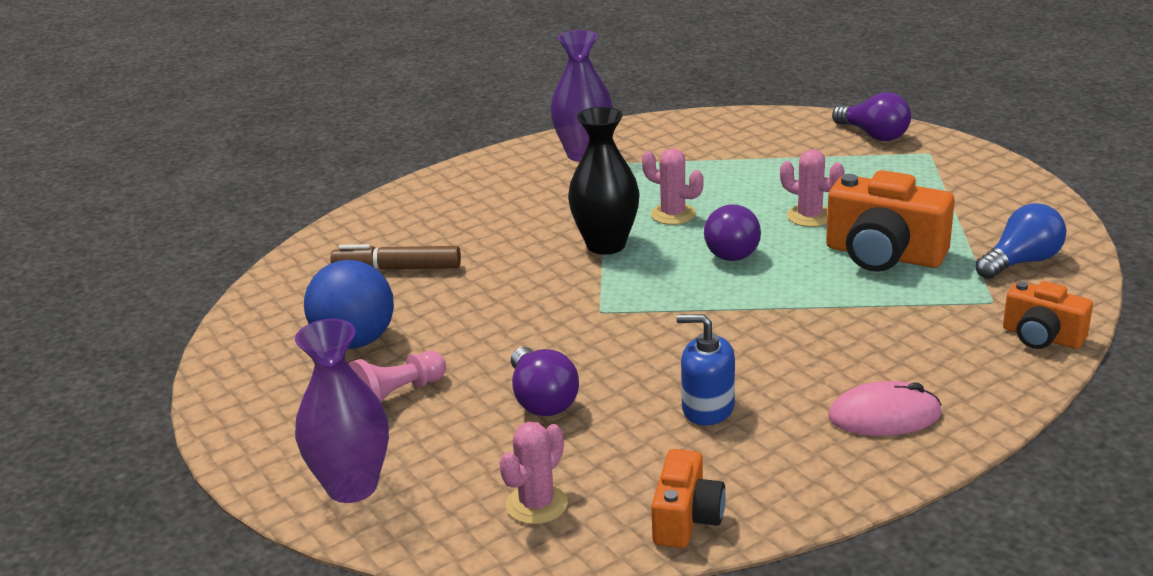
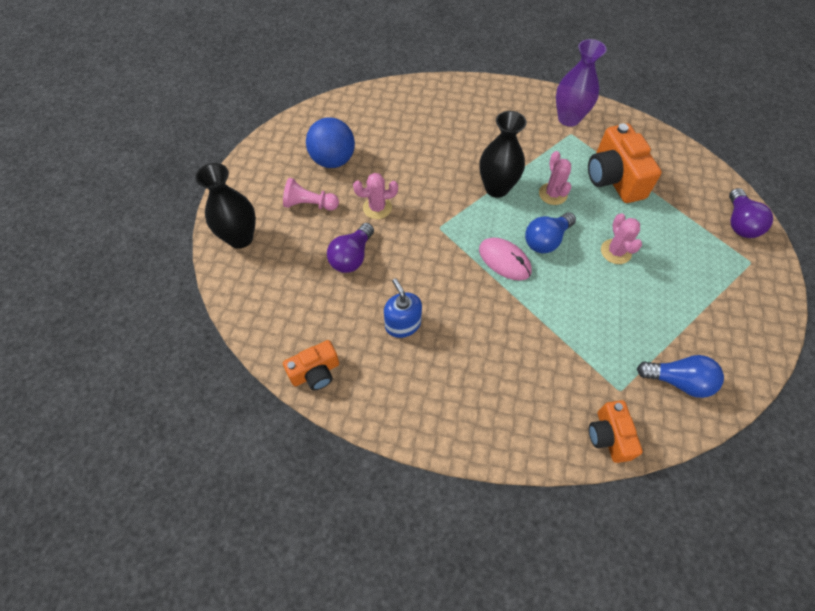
camera: 45 degrees right, 30 degrees up
(352, 486) = (240, 238): purple vase -> black vase
(397, 269) = (398, 130): brown marker -> none
(537, 504) = (280, 309): pink cactus -> pink cactus (377, 208)
(731, 249) = (546, 240): purple light bulb -> blue light bulb
(883, 255) = (613, 310): orange camera -> orange camera (614, 178)
(884, 416) = (464, 403): pink mouse -> pink mouse (504, 260)

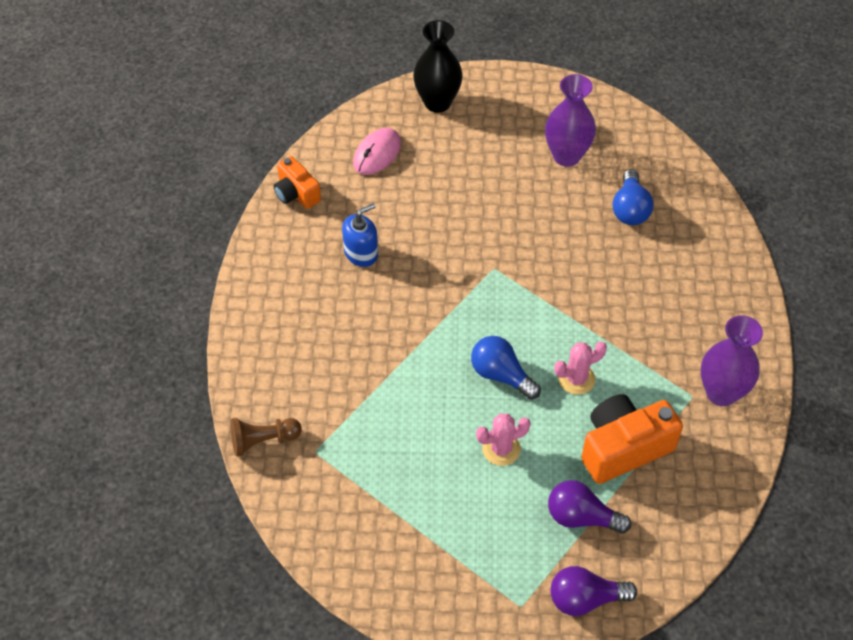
camera: 80 degrees right, 5 degrees down
(310, 204) = (496, 148): pink pawn -> none
(333, 160) = (566, 156): blue ball -> purple vase
(352, 257) = (435, 197): purple light bulb -> purple light bulb (581, 517)
(377, 208) = (507, 208): pink cactus -> none
(496, 188) = (569, 319): black vase -> none
(504, 260) = (462, 335): pink mouse -> pink mouse (377, 153)
(609, 436) = (263, 440): orange camera -> brown pawn
(678, 381) = (335, 509): blue light bulb -> blue light bulb (630, 209)

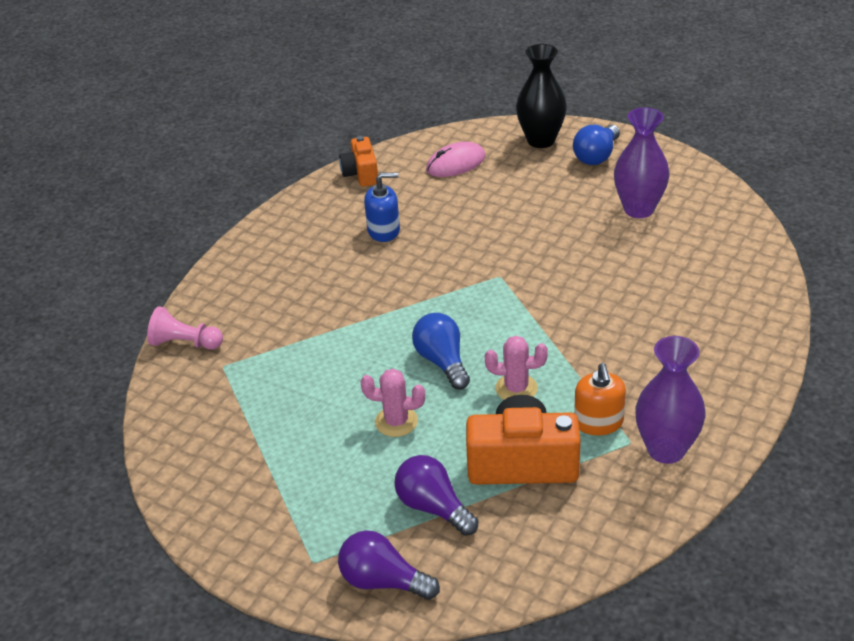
camera: 30 degrees right, 15 degrees down
(263, 440) = (185, 343): brown pawn -> pink pawn
(630, 209) = (675, 267): blue light bulb -> blue light bulb (596, 156)
(658, 387) = (598, 422): none -> orange soap dispenser

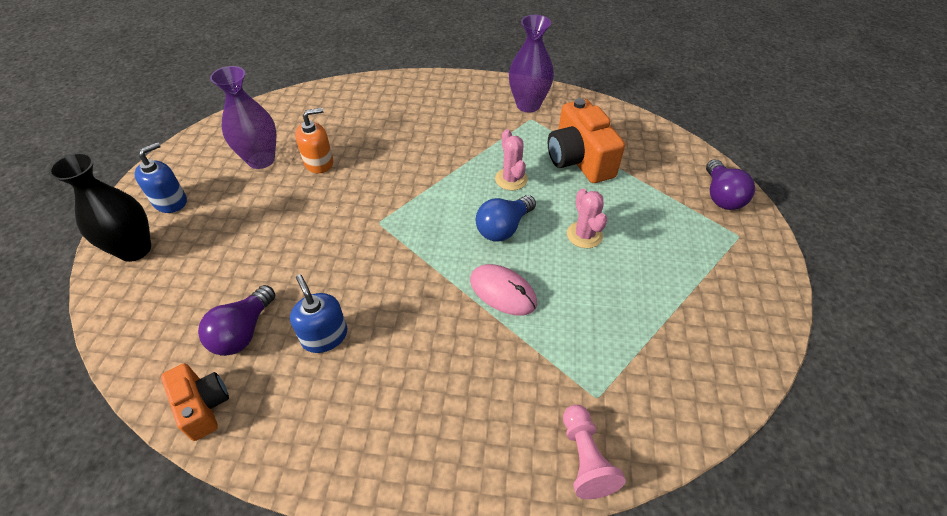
camera: 115 degrees left, 10 degrees up
(361, 174) = (203, 406): orange camera -> orange camera turned 90 degrees counterclockwise
(433, 507) = (647, 190): purple light bulb -> purple light bulb (243, 332)
(456, 163) = (180, 311): pink mouse -> pink mouse (503, 292)
(596, 156) = (170, 201): blue light bulb -> blue soap dispenser
(598, 422) = (521, 135): orange soap dispenser -> orange soap dispenser (319, 162)

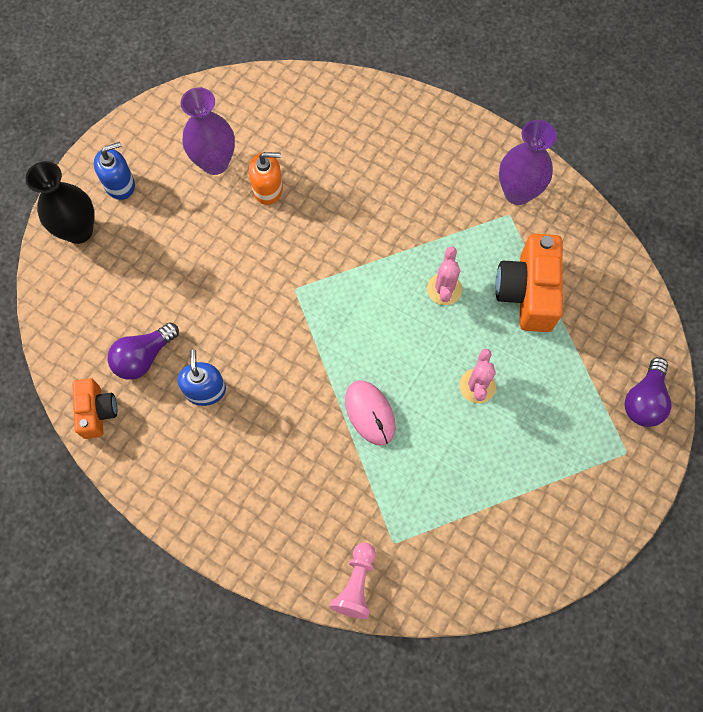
camera: 25 degrees right, 20 degrees up
(503, 228) = (406, 345): blue light bulb -> none

